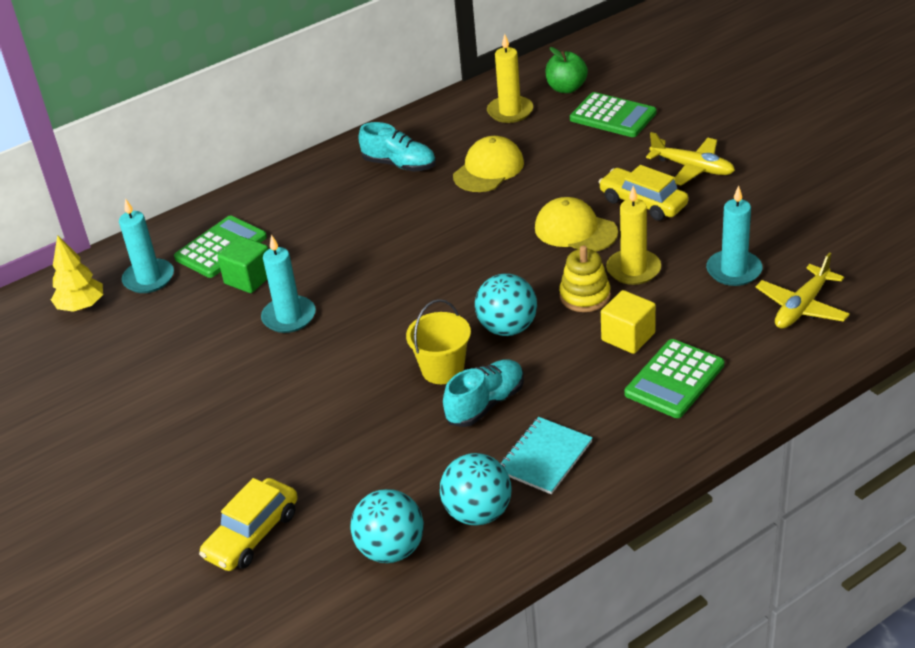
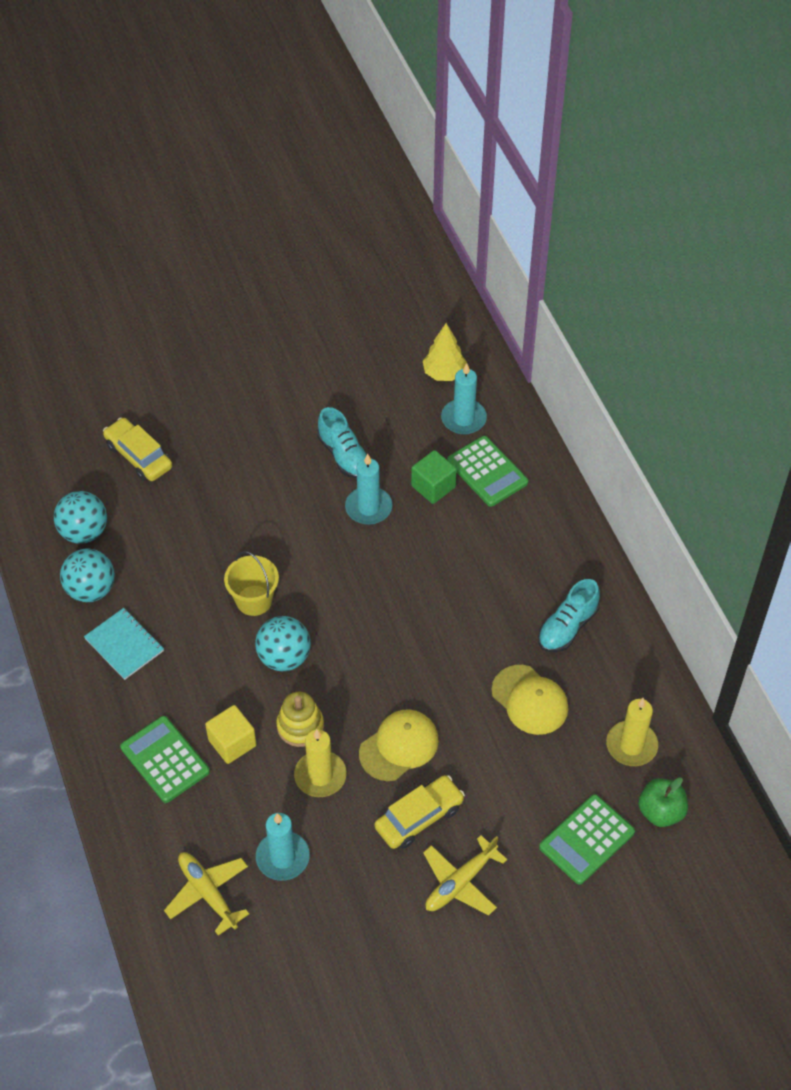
camera: 100 degrees right, 15 degrees up
(485, 404) = (200, 620): turquoise shoe -> turquoise shoe (344, 455)

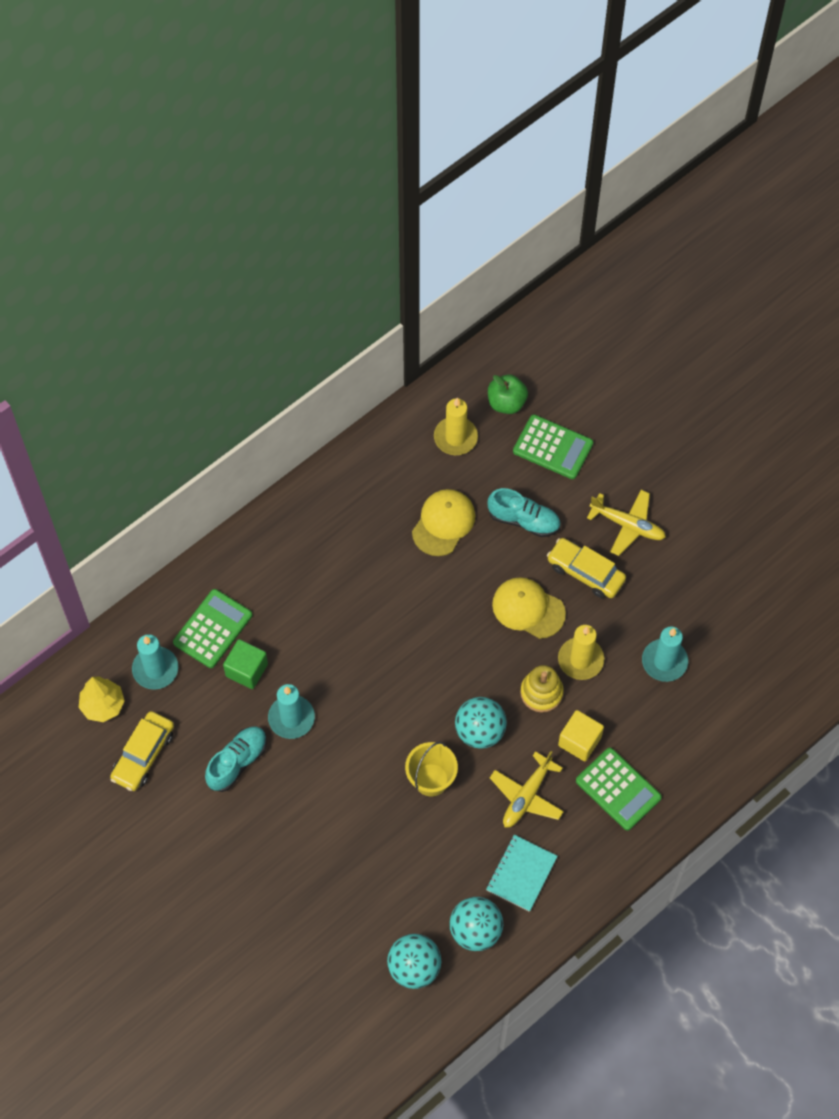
camera: 110 degrees left, 10 degrees up
(139, 456) = (305, 956): yellow car -> yellow car (143, 755)
(165, 759) = (618, 789): green calculator -> green calculator turned 75 degrees counterclockwise
(208, 893) = (719, 706): yellow plane -> yellow plane (526, 796)
(567, 627) = (359, 515): turquoise shoe -> turquoise shoe (524, 520)

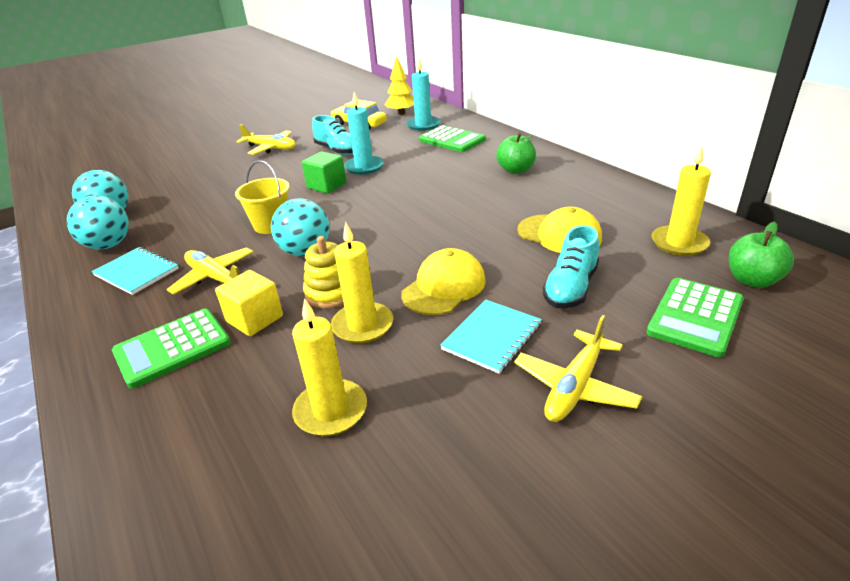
camera: 100 degrees right, 30 degrees down
(223, 853) = (270, 148): none -> yellow plane
(246, 670) = (413, 151): green cube -> green cube (326, 185)
(307, 557) = (516, 170): none -> green apple
(585, 572) = (492, 337): yellow car -> turquoise notebook
(664, 661) = (331, 410): turquoise candle -> yellow candle

